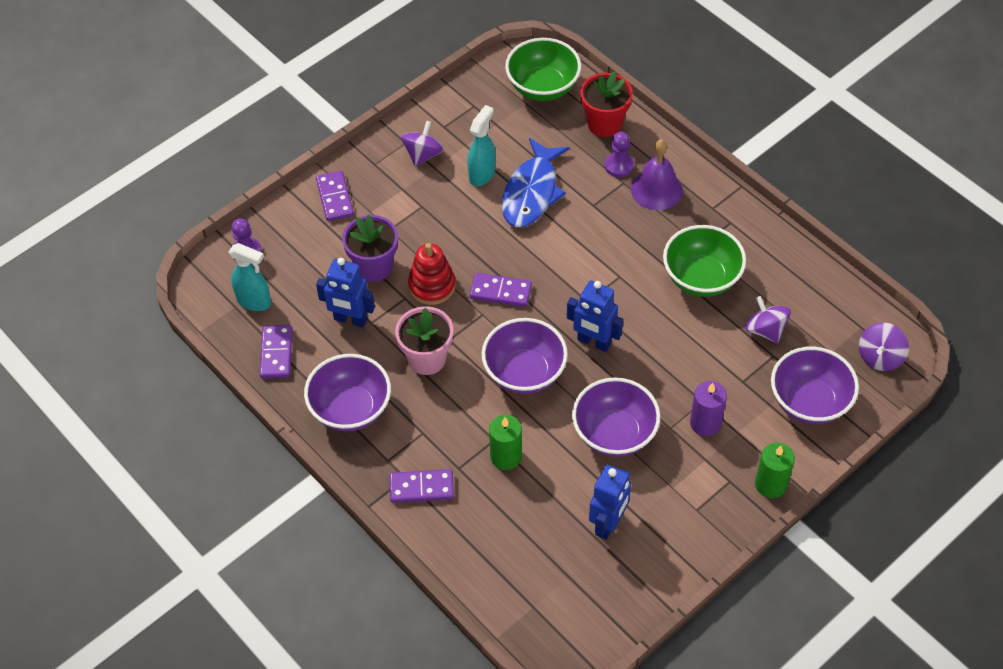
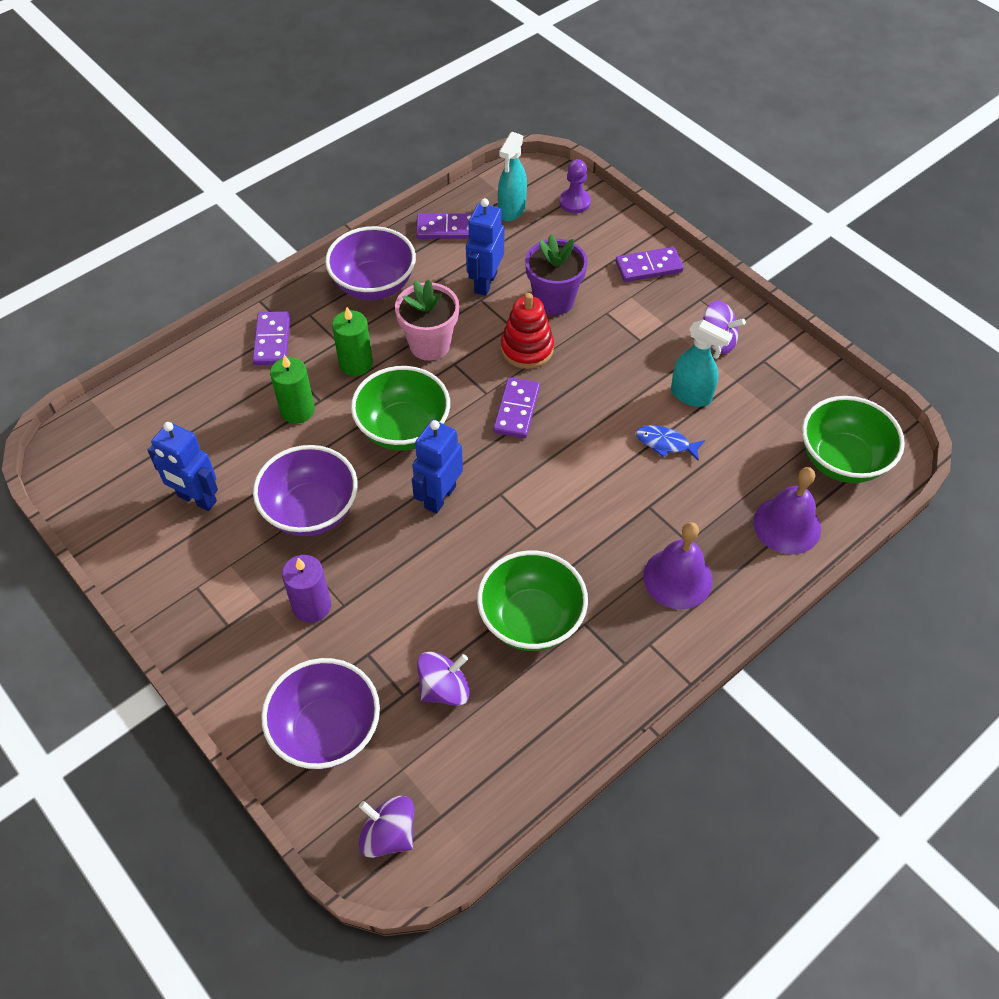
camera: 90 degrees right, 0 degrees up
(524, 372) = (403, 429): purple bowl -> green bowl
(532, 192) = (665, 443): blue fish -> blue fish, size x0.48
(604, 124) = (787, 525): red flower pot -> purple bell
(619, 165) = (715, 538): purple pawn -> none
(770, 484) = (214, 670): green candle -> green candle (356, 363)

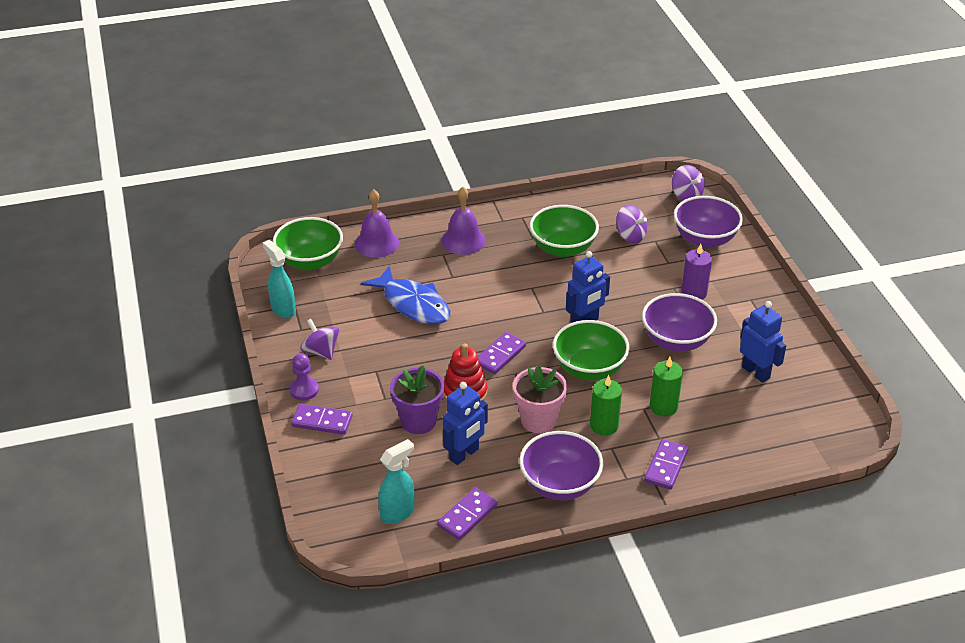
camera: 155 degrees left, 15 degrees down
(444, 689) = (630, 236): purple spinning top -> purple spinning top turned 135 degrees counterclockwise
(447, 229) = (467, 515): purple domino -> purple domino turned 75 degrees counterclockwise
(575, 202) = (336, 500): purple pawn -> purple pawn (304, 390)
(665, 443) = (413, 304): blue fish -> blue fish, size x2.07
(691, 395) = (371, 325): turquoise spray bottle -> turquoise spray bottle (283, 309)

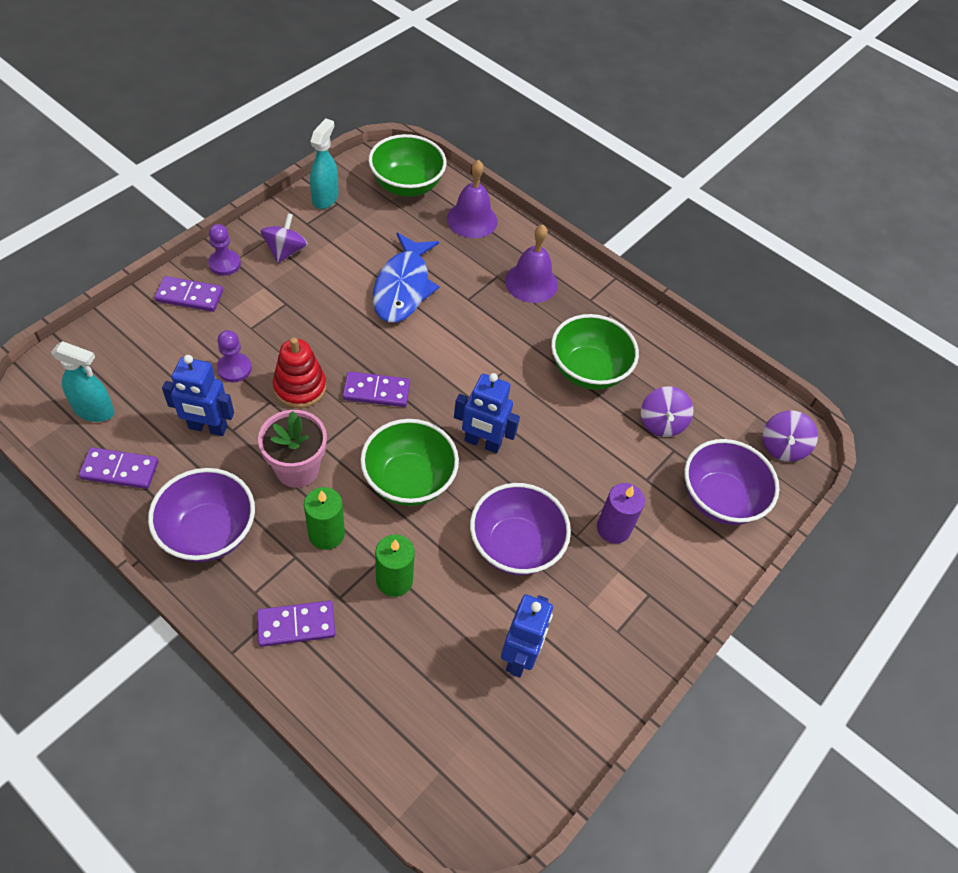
camera: 50 degrees right, 15 degrees up
(322, 421) = (189, 296): purple domino -> purple domino turned 60 degrees counterclockwise
(418, 421) = (234, 368): purple flower pot -> purple pawn

